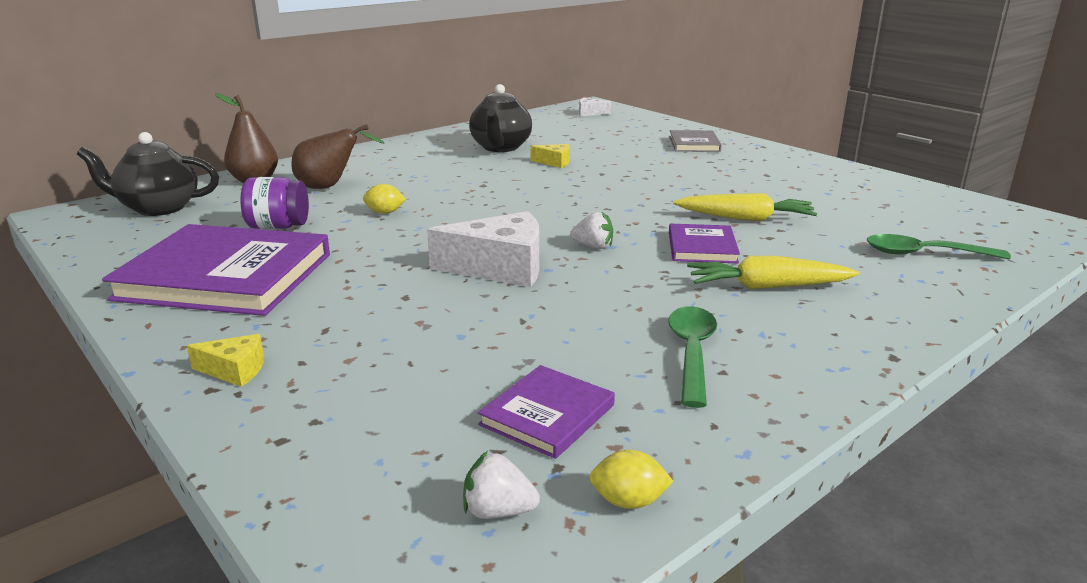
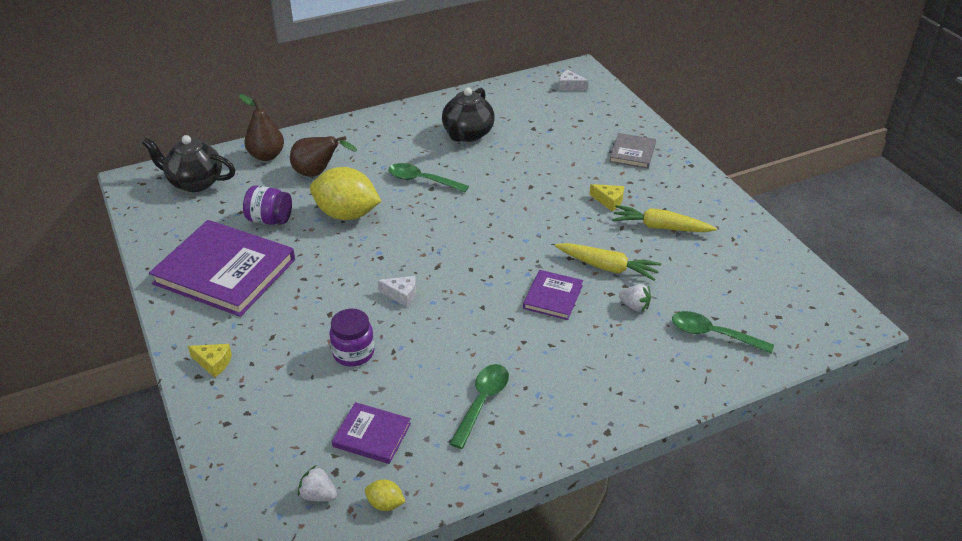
camera: 15 degrees right, 15 degrees up
(385, 212) = (347, 214): yellow lemon -> yellow lemon, size x2.36
(463, 329) = (353, 353): none -> purple jar
(467, 180) = (422, 180): none -> green spoon
(500, 268) = (401, 295): white cheese -> white cheese, size x0.50
(547, 415) = (372, 435): purple book -> purple book turned 60 degrees clockwise
(554, 162) = (500, 164): yellow cheese -> yellow cheese (609, 201)
(593, 246) = (476, 282): white strawberry -> white strawberry (634, 306)
(767, 287) = (571, 349): yellow carrot -> yellow carrot (660, 227)

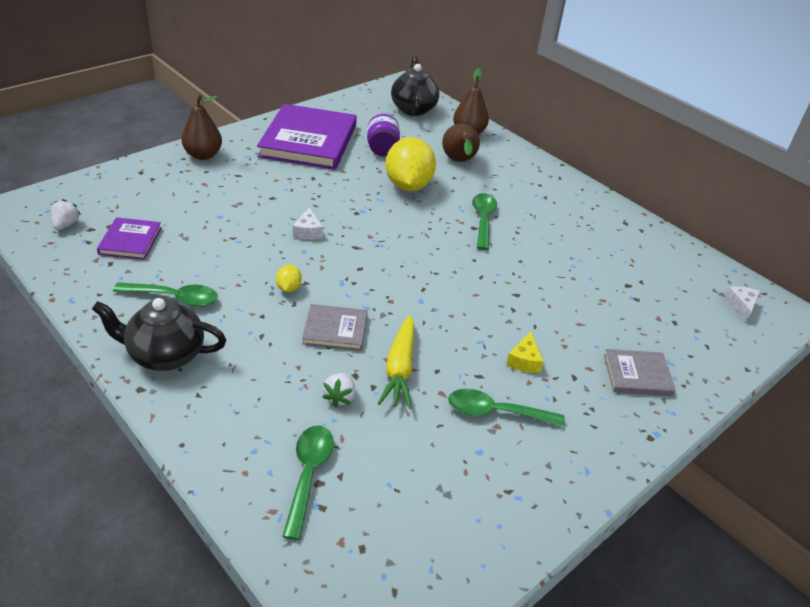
camera: 70 degrees right, 0 degrees up
(213, 363) = (203, 155): yellow cheese -> brown pear
(353, 353) = (226, 217): purple jar -> none
(385, 504) = (54, 259): yellow lemon -> yellow lemon (289, 288)
(467, 134) = (581, 239): black teapot -> black teapot (165, 355)
(553, 297) = (335, 330): purple book -> grey book
(660, 227) = (496, 412): yellow carrot -> green spoon

